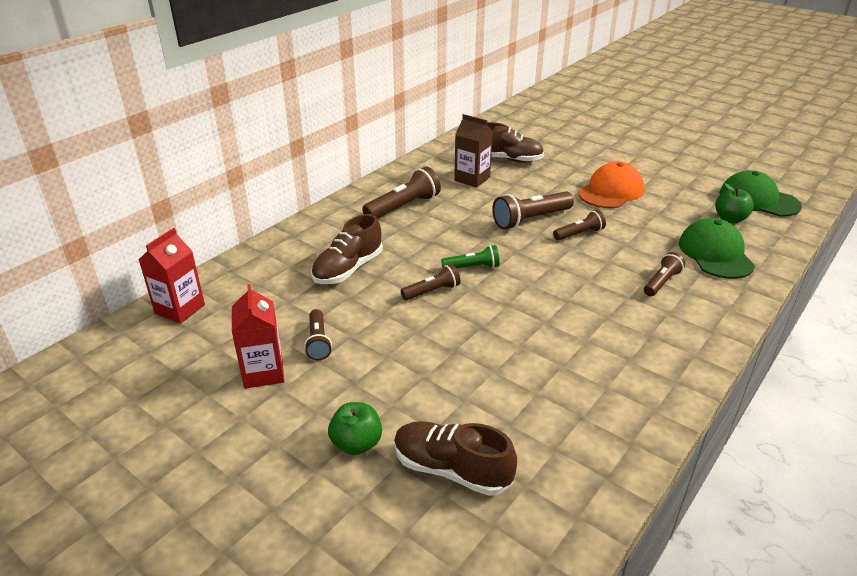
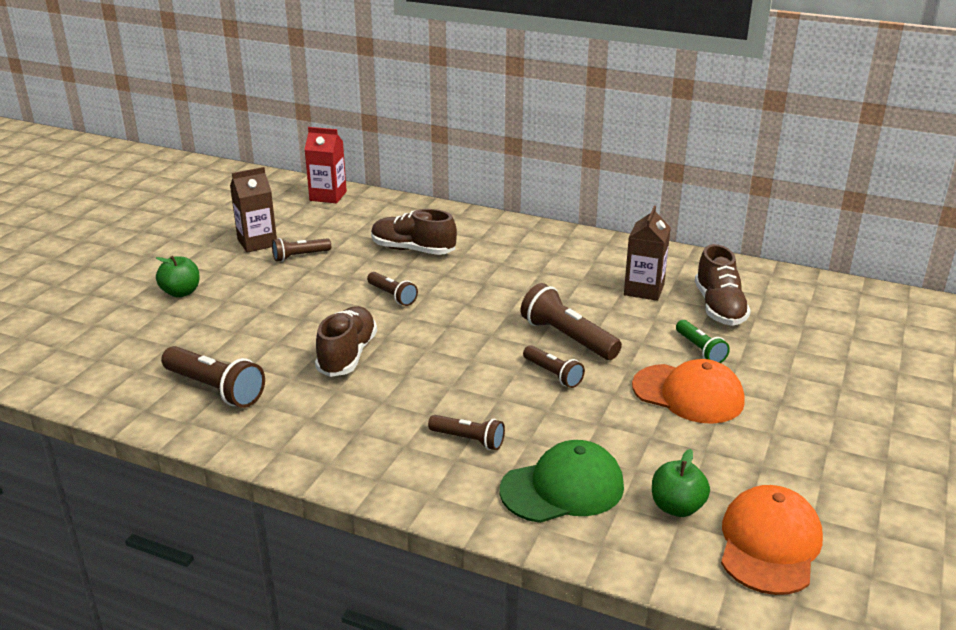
camera: 75 degrees right, 5 degrees down
(263, 372) = (257, 243): red carton -> brown carton
(403, 207) = (546, 258): brown flashlight -> brown flashlight (215, 389)
(451, 470) = (154, 335): brown shoe -> brown shoe (347, 355)
(472, 267) = (444, 312): green flashlight -> green flashlight (700, 350)
(758, 200) = (769, 544): green cap -> orange cap

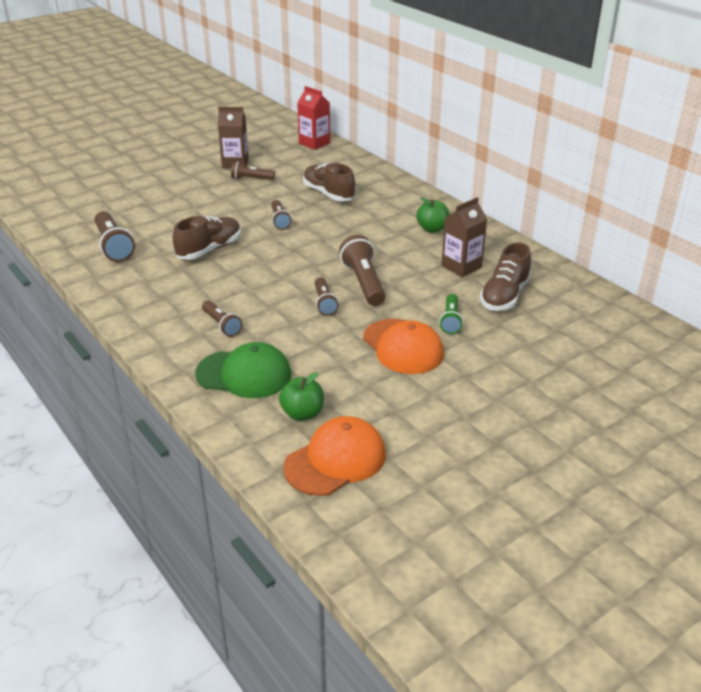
camera: 30 degrees right, 5 degrees up
(181, 292) = (157, 183): green apple -> green apple (432, 229)

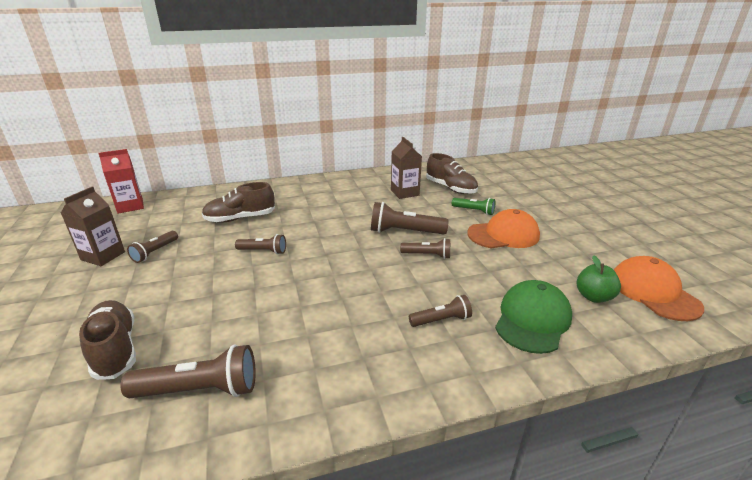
camera: 70 degrees left, 5 degrees down
(209, 249) = (282, 305): brown shoe -> brown shoe (115, 349)
(432, 229) = (343, 191): green apple -> none

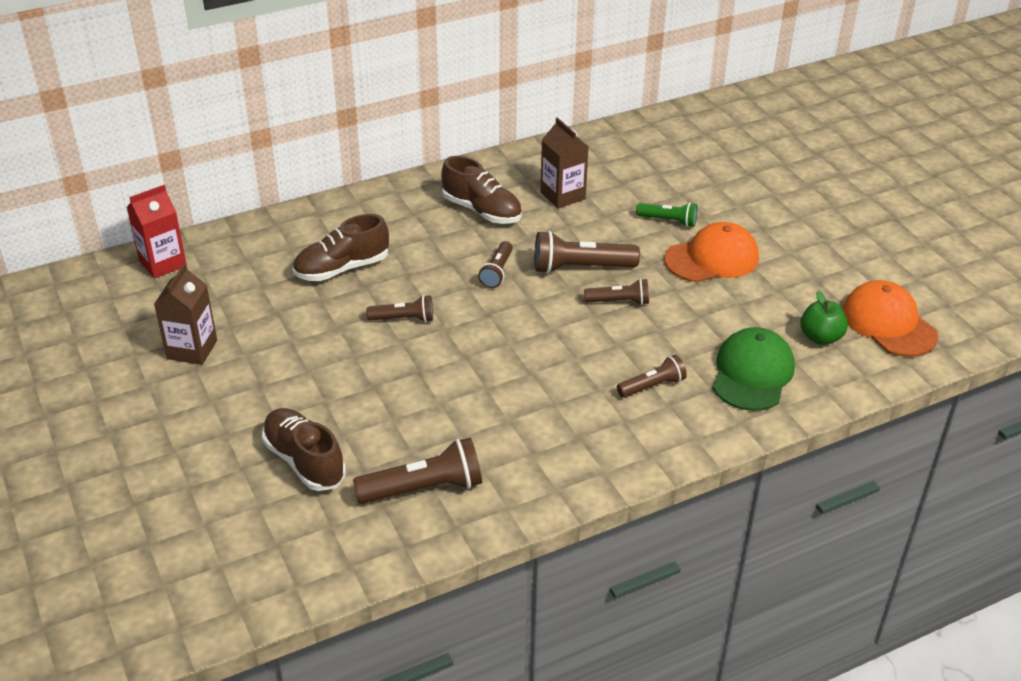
camera: 10 degrees left, 10 degrees up
(155, 252) = (258, 336): brown flashlight -> brown flashlight (497, 272)
(450, 188) = (628, 180): brown shoe -> brown shoe (482, 210)

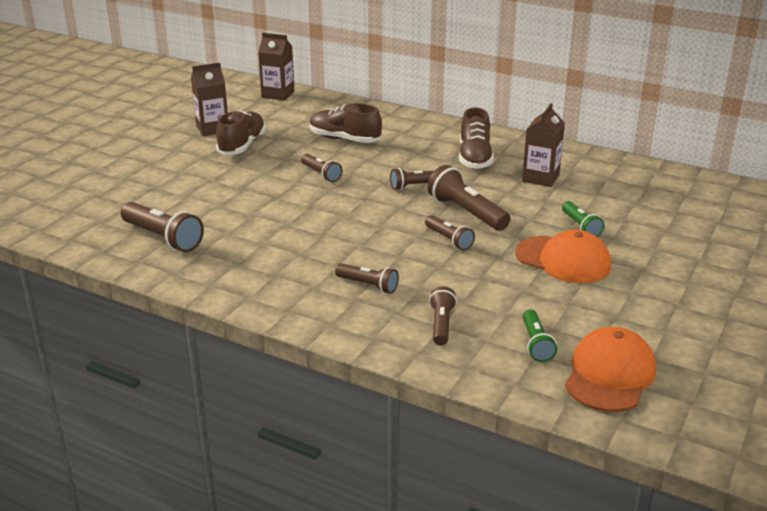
camera: 55 degrees right, 10 degrees down
(163, 263) = (278, 94): red carton -> brown carton
(304, 461) = (150, 193): brown shoe -> brown shoe (242, 145)
(752, 373) = (441, 325): green cap -> brown flashlight
(820, 337) = (536, 344): green apple -> green flashlight

